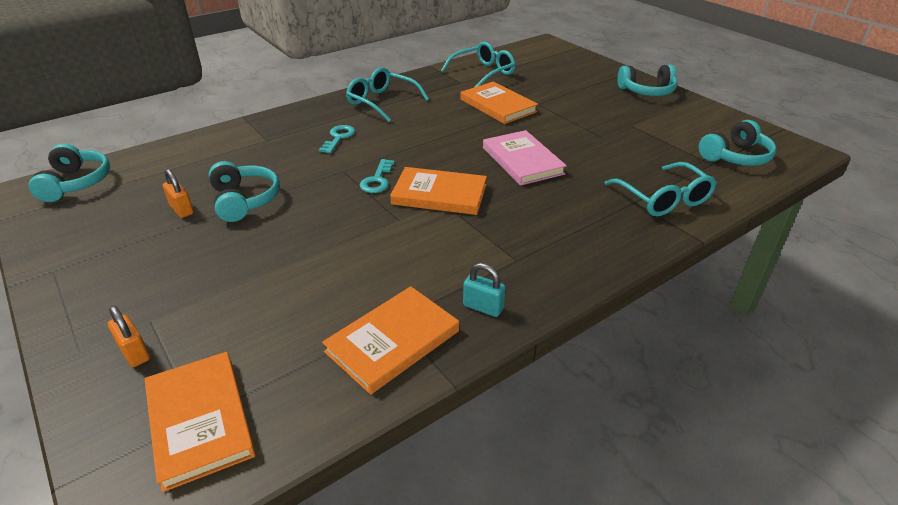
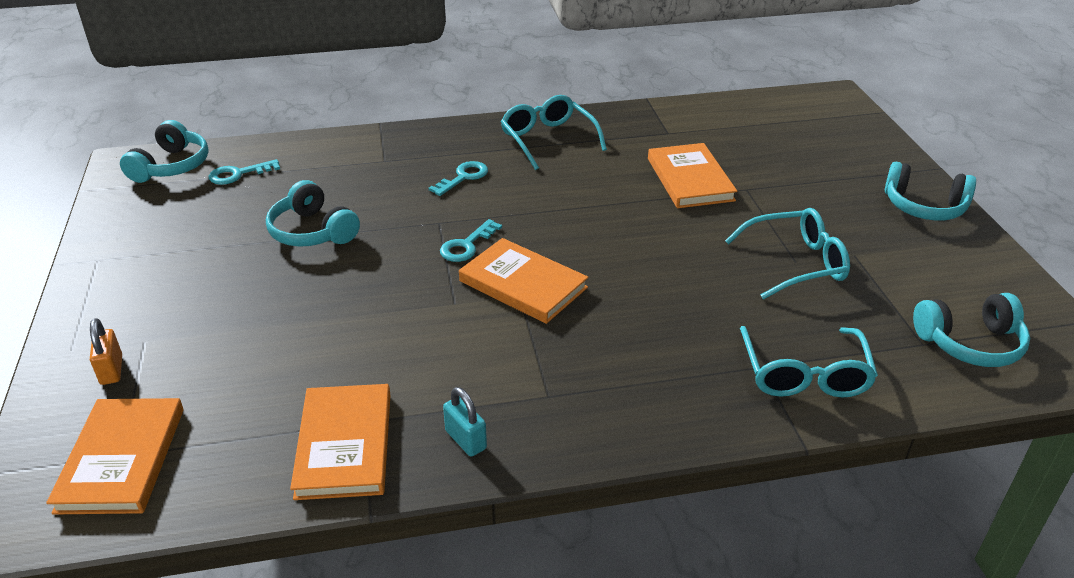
camera: 25 degrees right, 0 degrees up
(145, 175) = (238, 174): none -> turquoise key
(181, 210) = (246, 225): orange padlock -> none
(244, 200) = (312, 231): turquoise headphones -> turquoise headphones turned 135 degrees clockwise
(393, 341) = (344, 444): orange book -> orange book turned 75 degrees counterclockwise
(483, 73) = (709, 125): turquoise glasses -> turquoise glasses (796, 263)
(522, 161) = (659, 267): pink book -> none

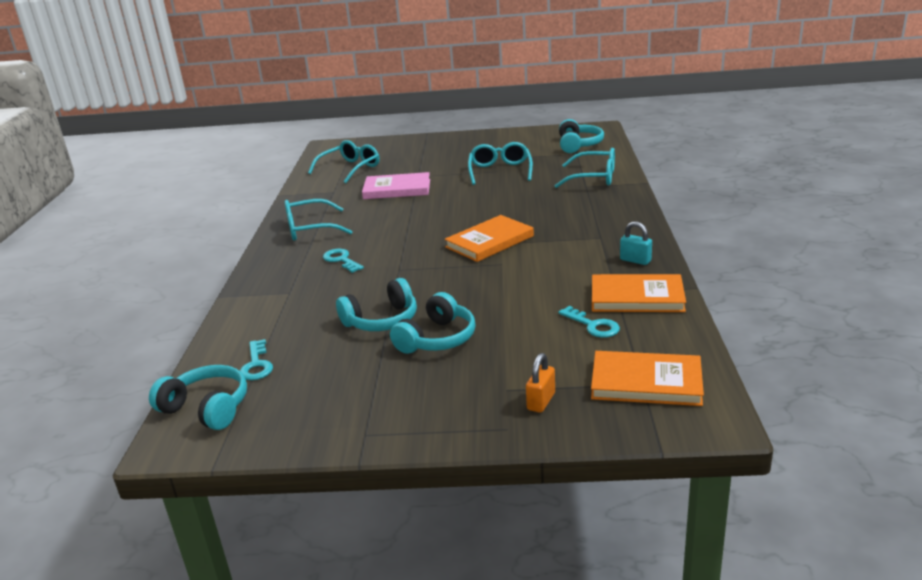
camera: 75 degrees left, 10 degrees down
(111, 370) = (541, 401): orange padlock -> orange padlock turned 60 degrees counterclockwise
(465, 440) = (635, 260): turquoise padlock -> turquoise padlock turned 60 degrees clockwise
(467, 245) = (435, 259): turquoise key -> turquoise key (593, 325)
(690, 179) = (397, 189): orange book -> pink book
(753, 129) = (350, 169): none -> turquoise glasses
(924, 207) = (462, 140): turquoise headphones -> turquoise headphones (437, 339)

